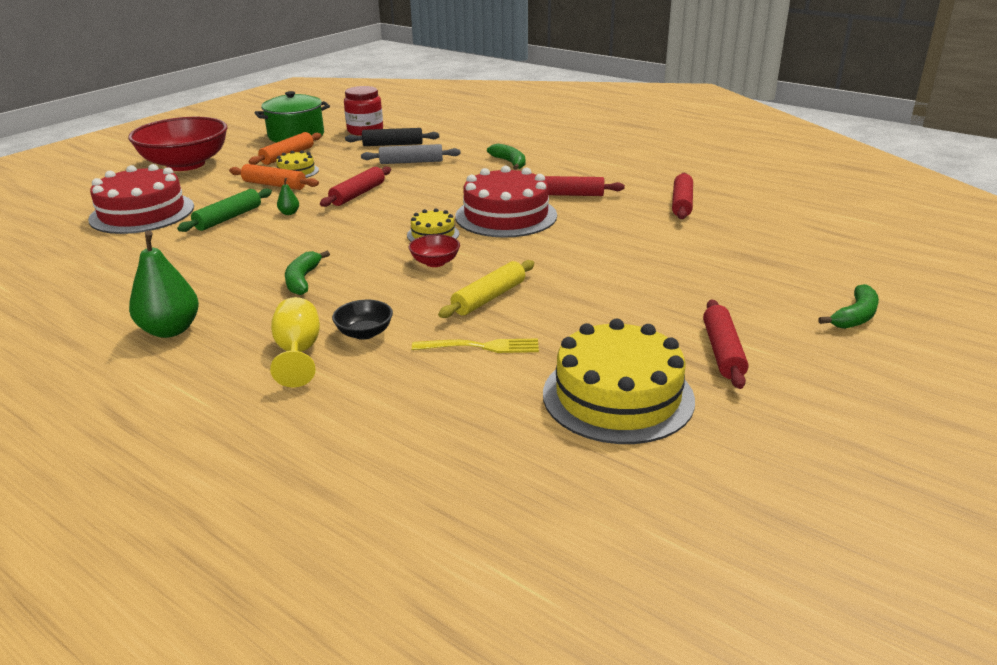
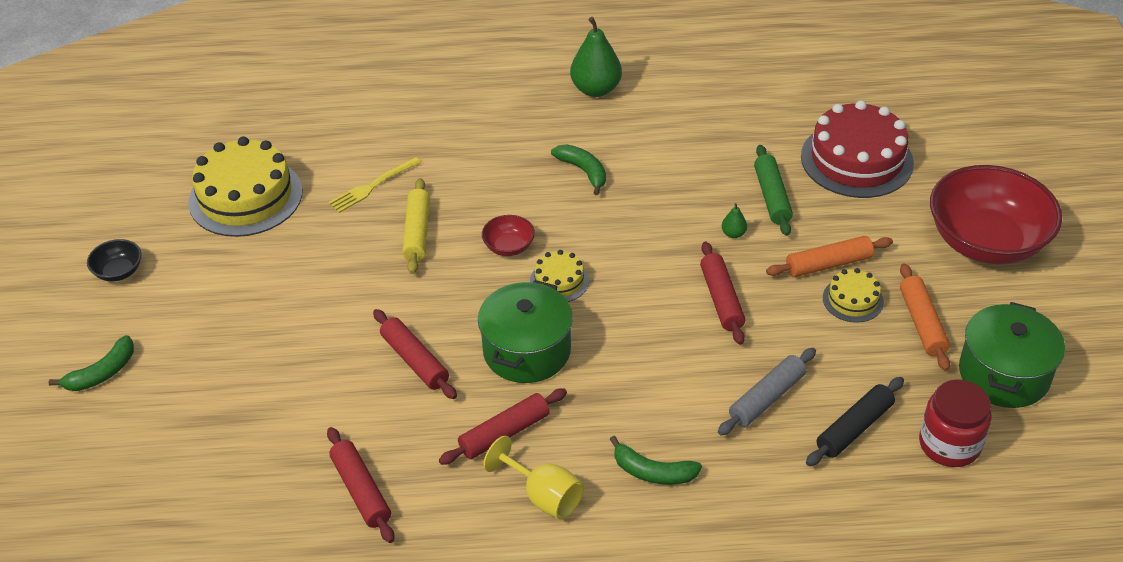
camera: 140 degrees right, 15 degrees up
(298, 353) = (486, 119): yellow goblet -> yellow goblet (543, 496)
(364, 333) = (466, 154): black bowl -> black bowl (118, 271)
(506, 216) = (527, 351): red cake -> green pot
(722, 352) = (195, 273): red rolling pin -> red rolling pin (415, 360)
(855, 316) = (102, 373): green banana -> green banana turned 135 degrees counterclockwise

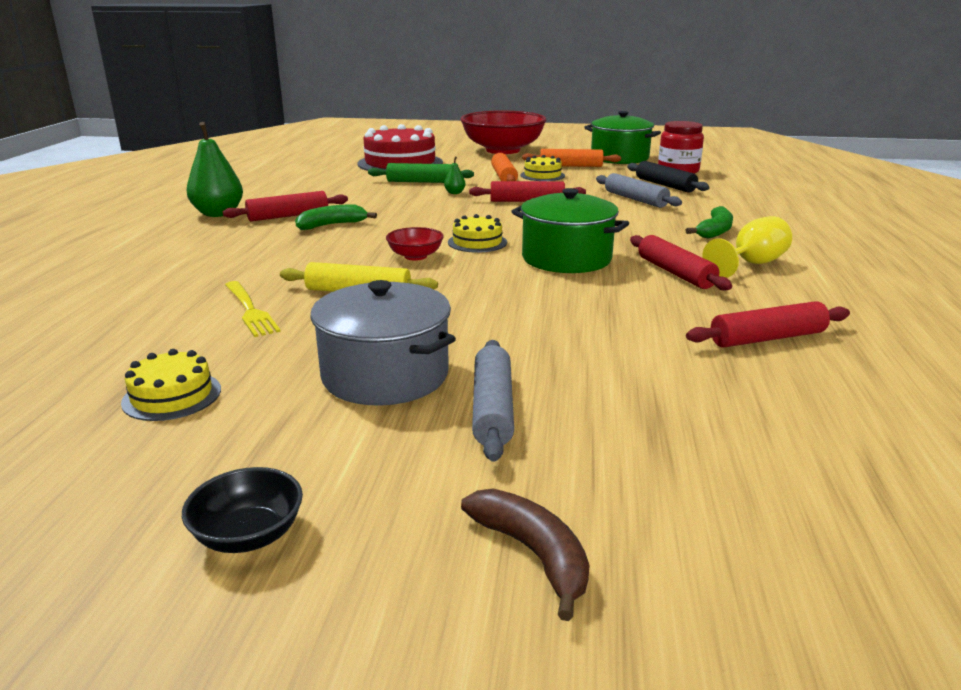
camera: 80 degrees left, 20 degrees down
(102, 373) = (532, 554): green banana -> brown banana
(238, 339) = (493, 409): none -> grey rolling pin
(245, 197) = (172, 396): yellow cake -> yellow cake, size x0.49
(278, 280) = (385, 375): none -> grey pot
(415, 360) = (567, 303): red rolling pin -> red rolling pin (288, 216)

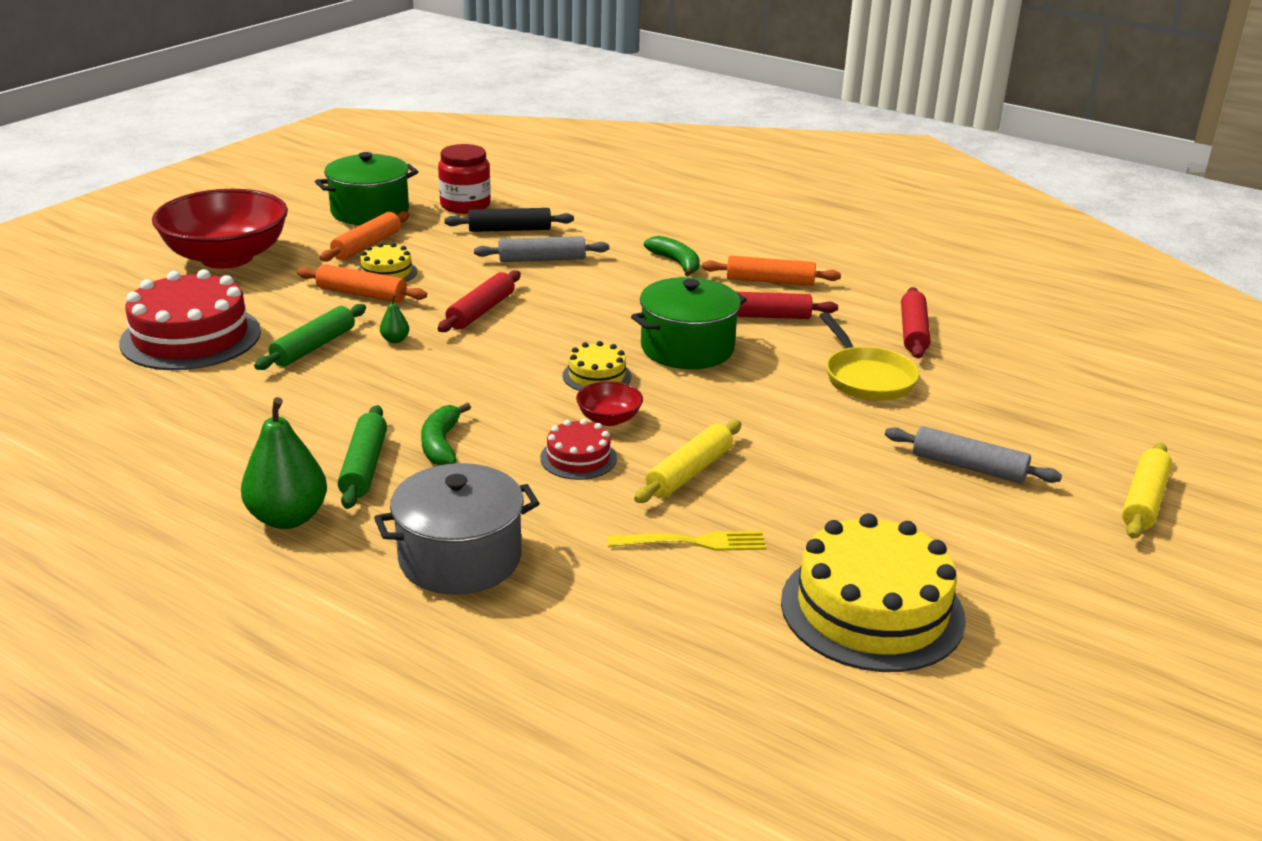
camera: 65 degrees left, 5 degrees up
(172, 396) = (872, 609): yellow cake -> yellow cake, size x2.03
(249, 535) = (1097, 596): black bowl -> none
(288, 216) = (364, 467): red rolling pin -> green rolling pin
(347, 258) = (578, 458): none -> red cake
(385, 375) = (889, 498): grey pot -> grey pot (460, 558)
(532, 554) = (1143, 500): brown banana -> yellow rolling pin
(621, 331) = (866, 378): none -> yellow pan
(751, 264) = (770, 281): yellow goblet -> orange rolling pin

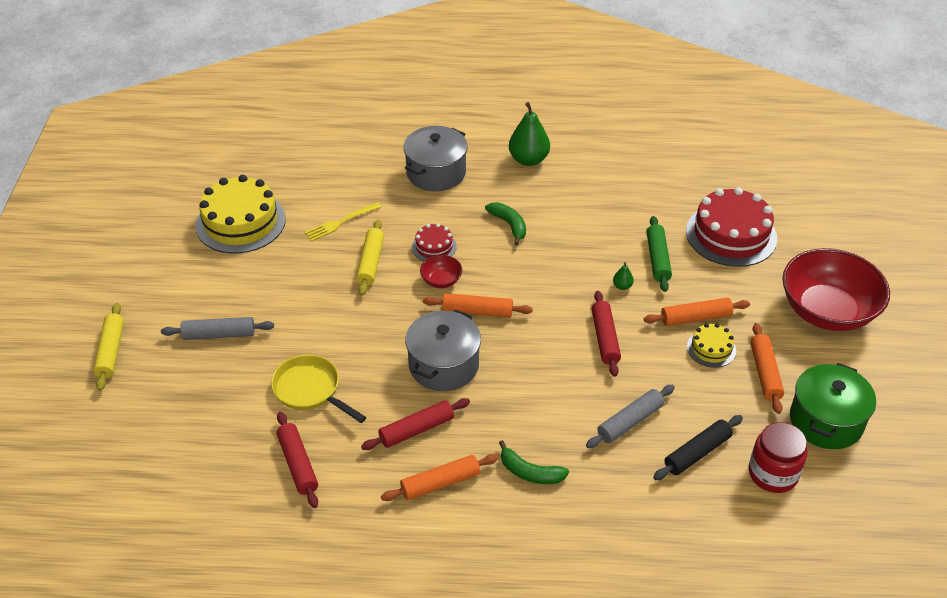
camera: 150 degrees right, 15 degrees up
(364, 467) = (529, 197): green rolling pin -> none
(597, 376) = (477, 312): yellow cake -> orange rolling pin
(687, 348) = (443, 365): green pot -> grey pot

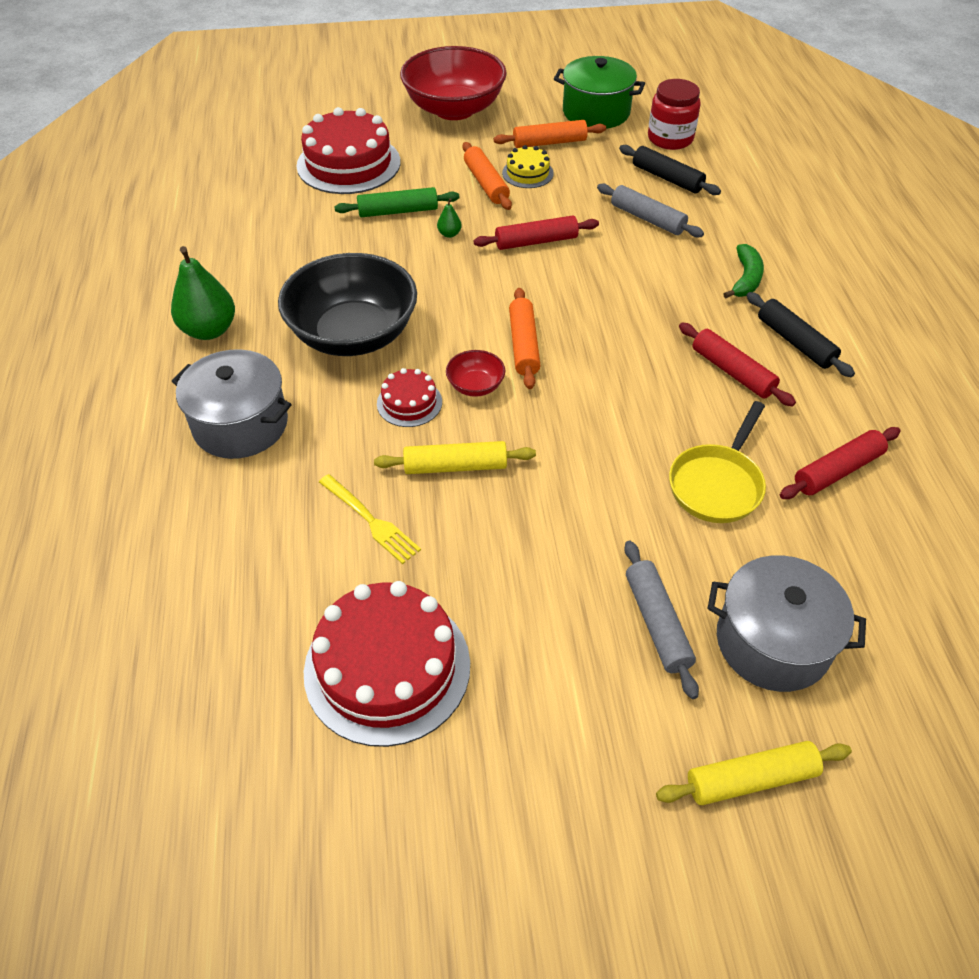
camera: 100 degrees left, 5 degrees up
(240, 222) = (387, 667): yellow cake -> red cake
(440, 483) = (795, 342): orange rolling pin -> black rolling pin
(443, 365) = (624, 363): grey pot -> grey pot (772, 642)
(509, 225) = (353, 334): green banana -> black bowl

